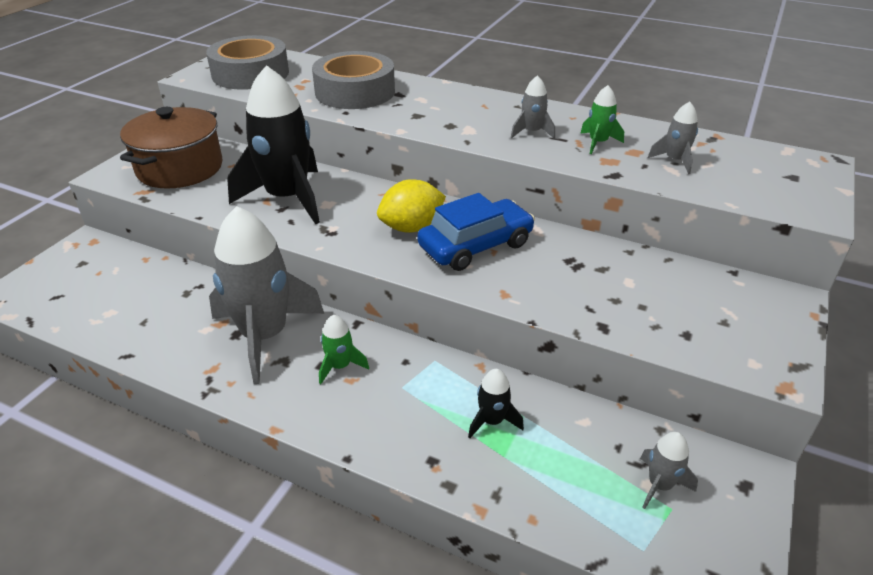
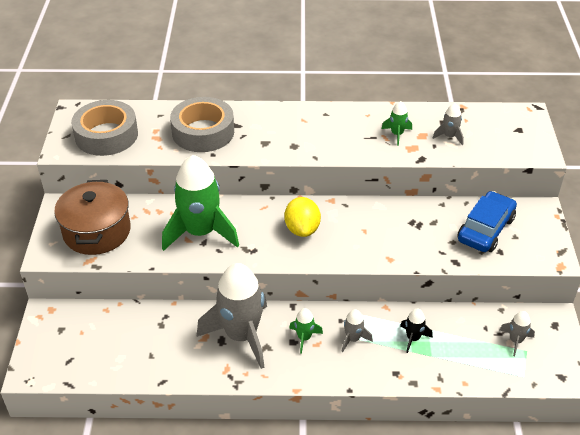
camera: 25 degrees left, 5 degrees up
(288, 198) = (201, 232): black rocket -> green rocket
(411, 227) = (302, 229): yellow lemon -> yellow lemon turned 45 degrees counterclockwise
(475, 245) = (351, 230): blue car -> blue car (485, 229)
(531, 132) = (350, 137): grey rocket -> grey rocket (353, 339)

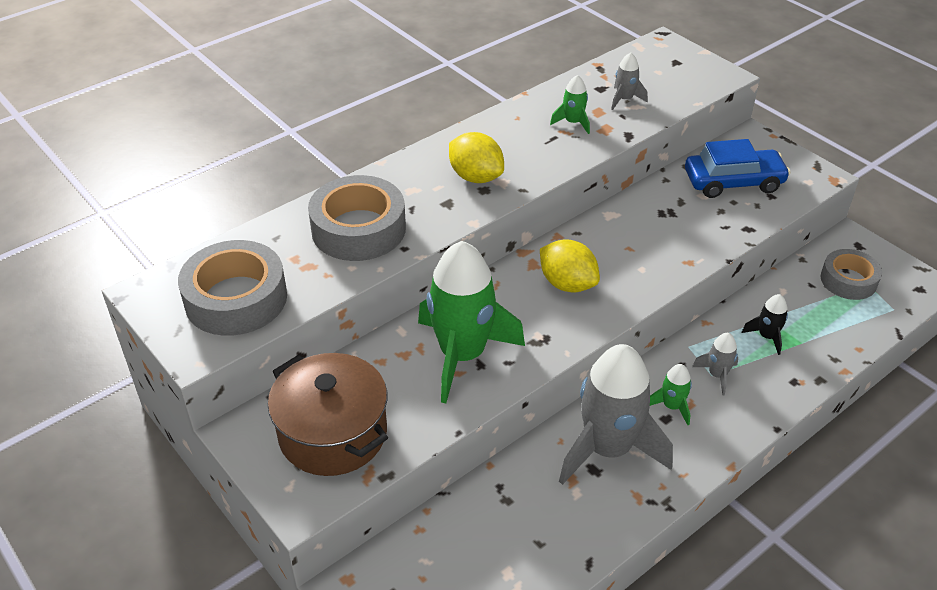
camera: 40 degrees left, 0 degrees up
(298, 136) = (476, 177): none -> yellow lemon
(485, 229) = (733, 182): blue car -> blue car turned 90 degrees clockwise
(515, 341) = (848, 280): grey rocket -> grey tape

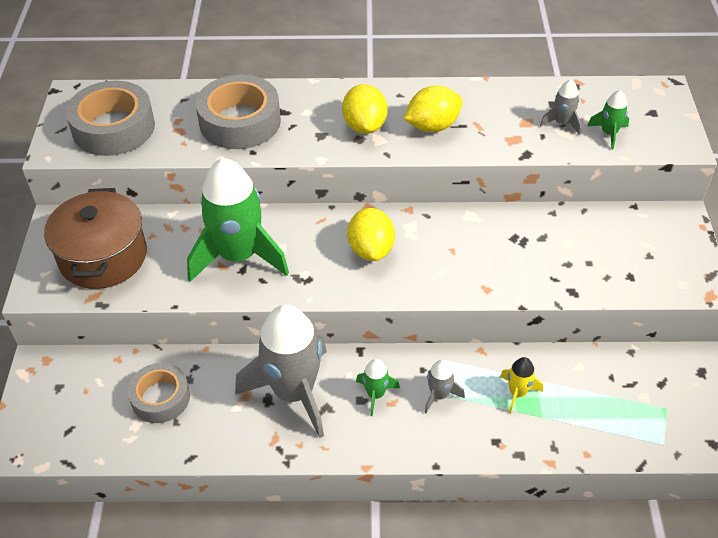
camera: 40 degrees right, 5 degrees up
(531, 150) = (432, 126): none -> yellow lemon
(573, 122) = (493, 121): green rocket -> green rocket (609, 133)
(733, 182) = (610, 246): blue car -> none
(767, 336) = (517, 393): black rocket -> yellow rocket
(848, 280) = (651, 394): grey tape -> grey tape (160, 398)

